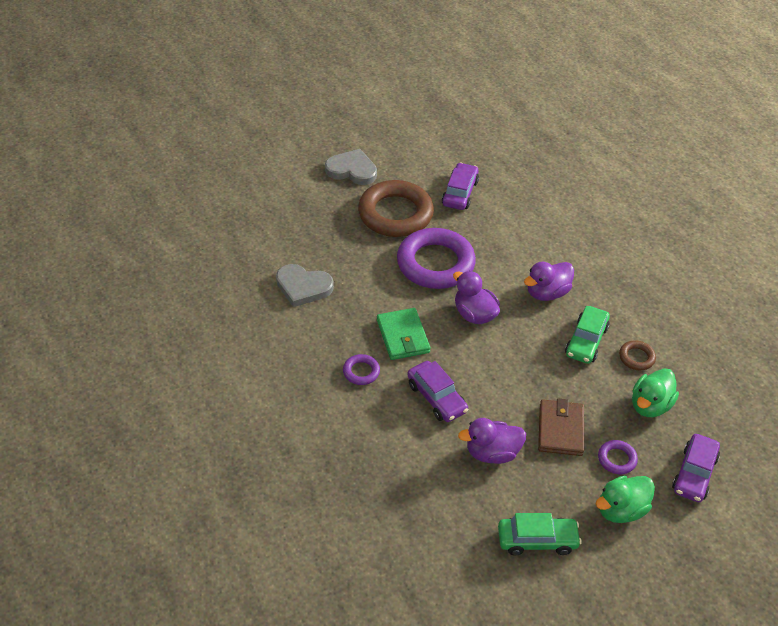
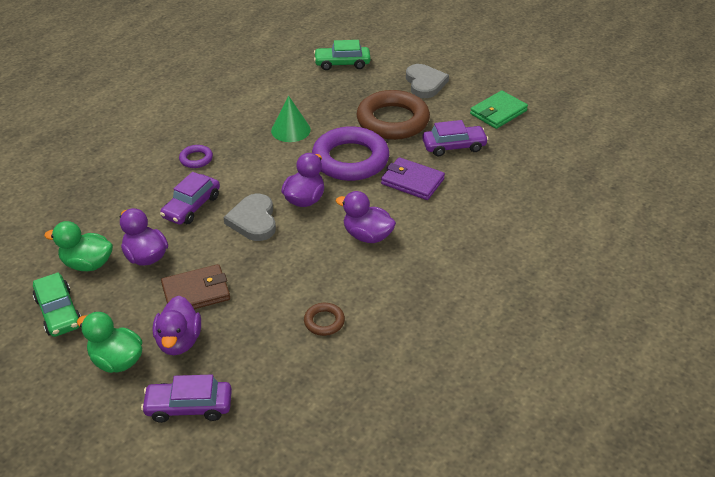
camera: 65 degrees right, 5 degrees down
(303, 287) = (268, 103): grey heart -> grey heart (253, 220)
(361, 287) = (290, 130): none -> green cone
(403, 336) = (250, 168): green wallet -> green wallet (498, 112)
(492, 237) = (412, 181): none -> purple wallet
(586, 341) = (322, 279): green car -> green car (342, 63)
(617, 459) = (179, 341): purple ring -> purple duck
(650, 405) = (264, 348): green duck -> green duck (88, 264)

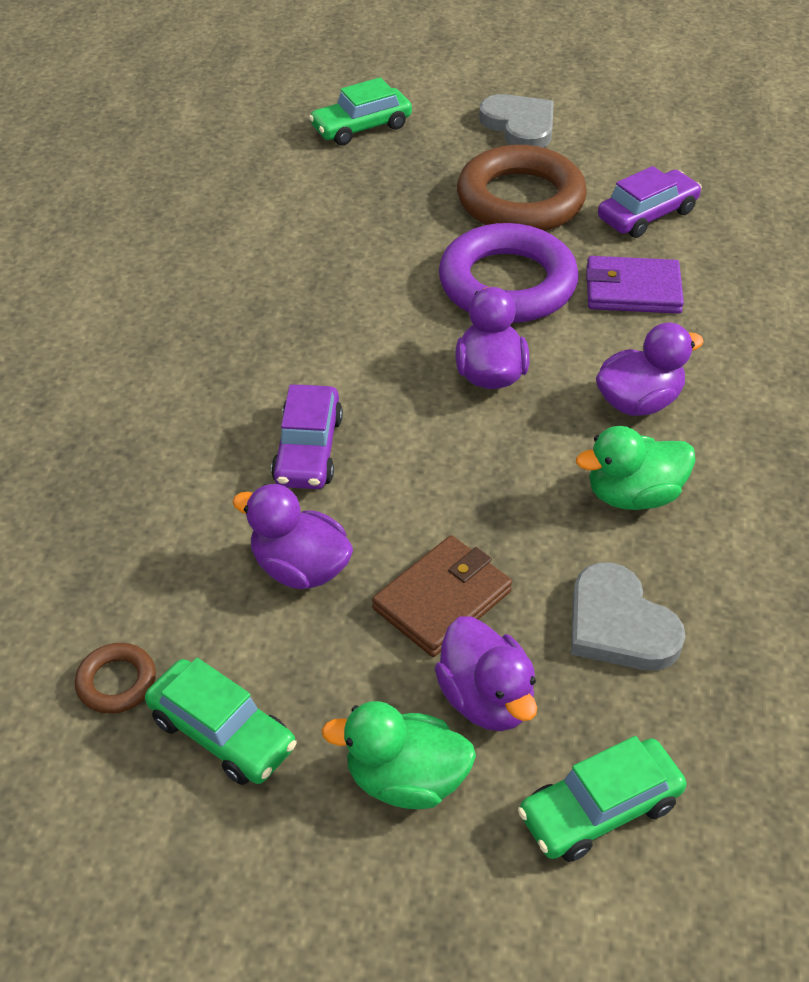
camera: 25 degrees left, 5 degrees up
(88, 264) = (203, 621): green duck -> green duck (633, 495)
(189, 406) = (599, 809): purple car -> green car
(196, 159) = (246, 362): purple ring -> none
(253, 220) = (435, 438): grey heart -> grey heart (619, 625)
(290, 130) = (368, 263): green cone -> none
(324, 321) = (692, 570): brown ring -> brown ring (117, 682)
(367, 236) = (638, 402): purple duck -> purple duck turned 150 degrees clockwise
(498, 112) = (666, 142): green wallet -> none

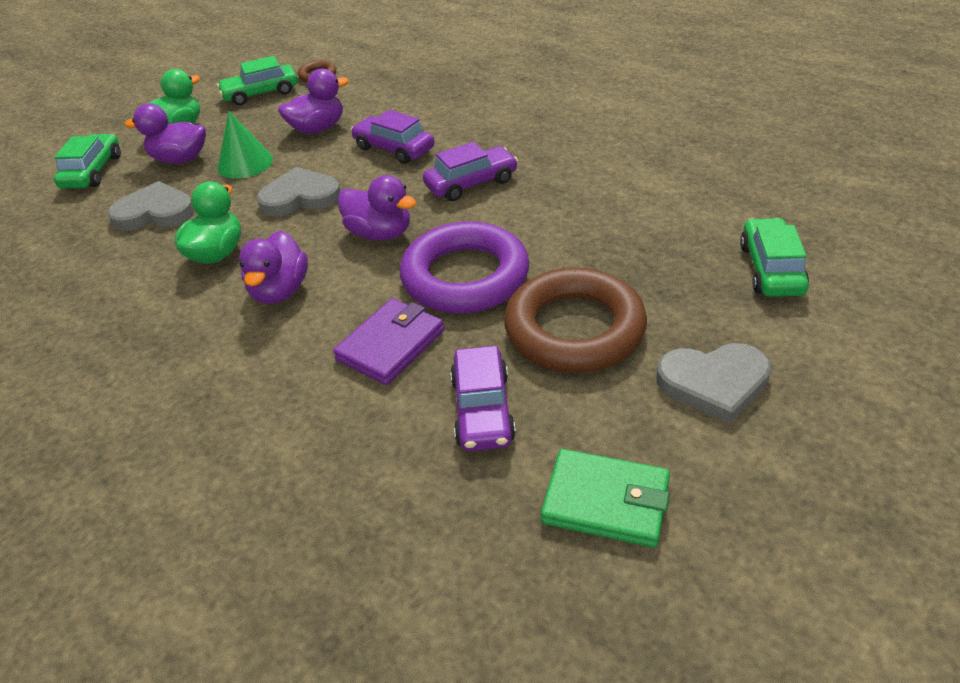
camera: 125 degrees right, 5 degrees down
(345, 344) = (471, 183): none -> purple car
(442, 600) = (245, 163): brown wallet -> green cone
(475, 484) = (300, 197): none -> grey heart
(665, 141) = (605, 501): none -> green wallet

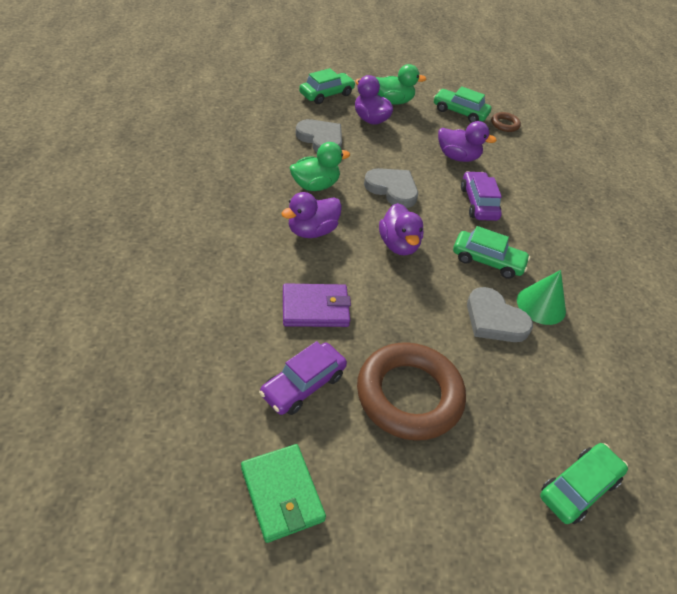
camera: 40 degrees right, 5 degrees up
(245, 163) = (395, 147): green cone -> green cone (541, 305)
(465, 276) = (402, 309): purple ring -> none
(471, 183) = (487, 261): purple car -> green car
(714, 383) = (430, 506): grey heart -> grey heart (494, 319)

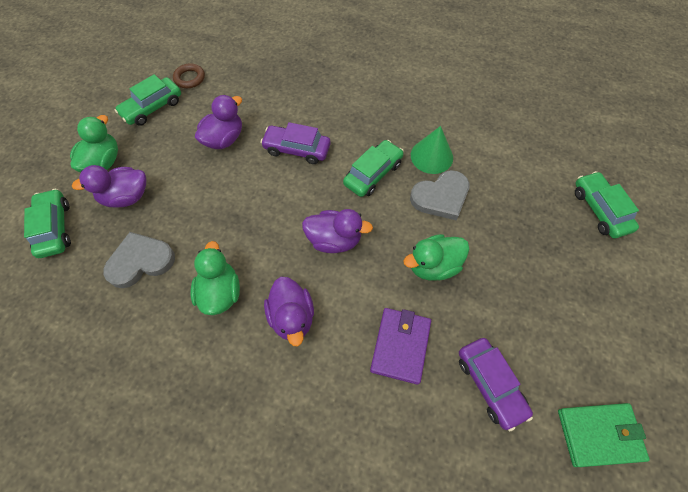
camera: 65 degrees left, 15 degrees up
(392, 189) = (252, 217): grey heart -> none
(409, 395) = (511, 295): brown ring -> none
(410, 323) = (433, 266): none -> green duck

